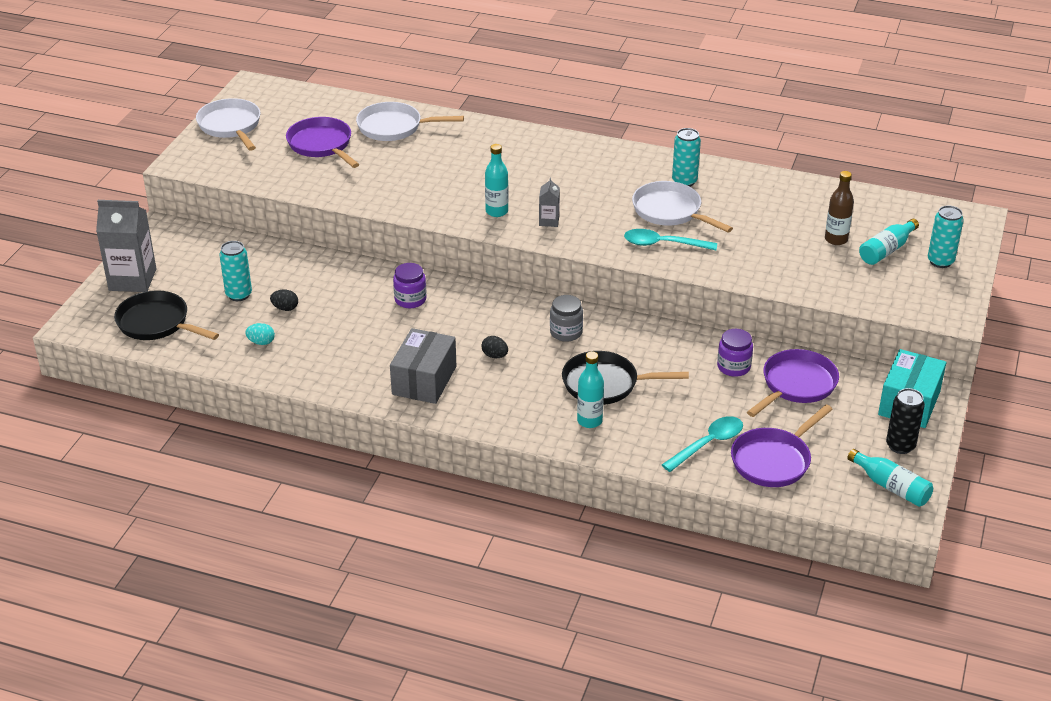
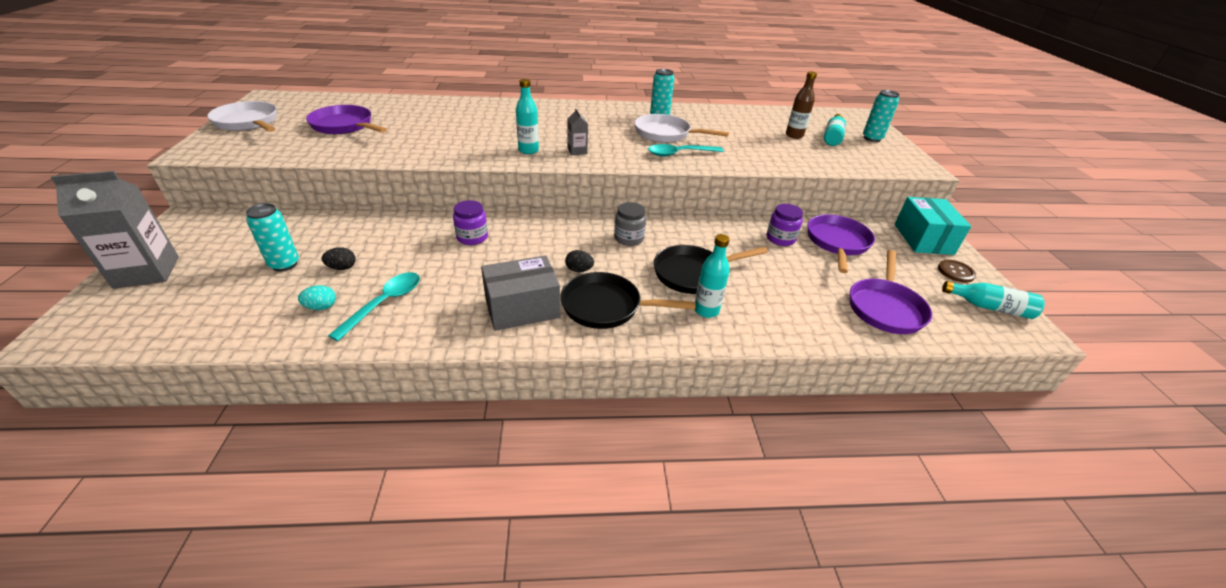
camera: 25 degrees left, 0 degrees up
(157, 323) = (180, 312): black pan -> black pan (606, 306)
(394, 127) = (408, 109): white pan -> none
(424, 380) = (522, 308): grey box -> grey box turned 75 degrees clockwise
(708, 444) = (822, 306): turquoise spoon -> turquoise spoon (384, 303)
(900, 446) = (955, 272): black can -> brown button

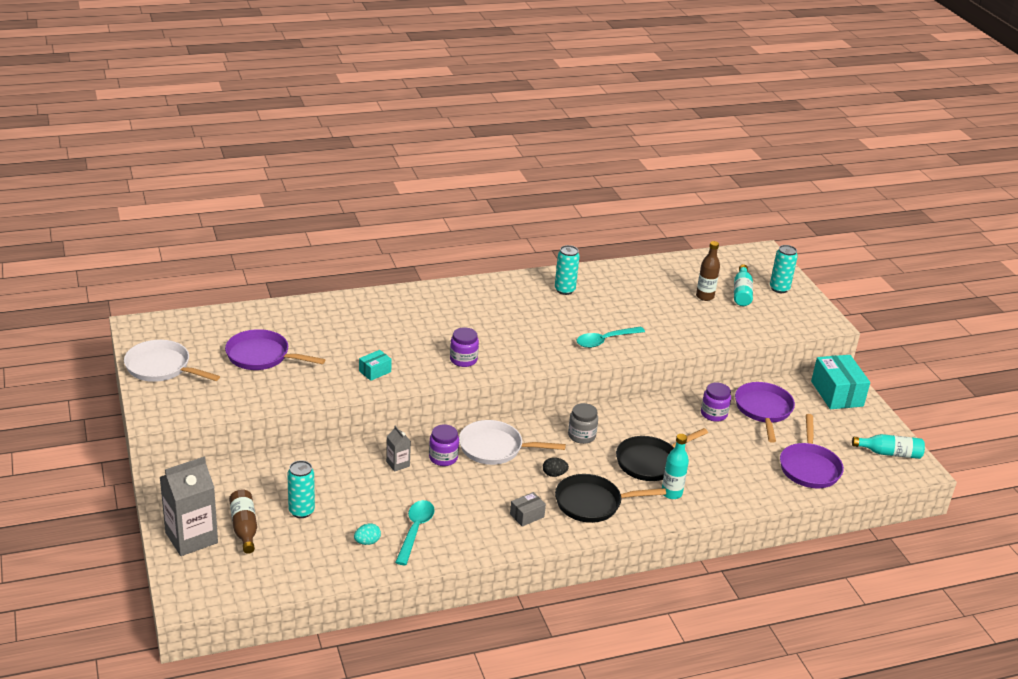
camera: 15 degrees left, 5 degrees down
(210, 271) = (244, 528): none -> brown bottle
(342, 268) = (353, 506): black egg -> none
(435, 148) = (375, 371): none -> turquoise box
(522, 308) = (527, 515): grey box -> grey box, size x0.50
(528, 150) = (463, 360): turquoise bottle -> purple jar
(577, 151) = (509, 353): grey carton -> grey carton (398, 464)
(665, 134) = (581, 315): white pan -> white pan (495, 448)
(955, 272) = (864, 424): brown button -> none

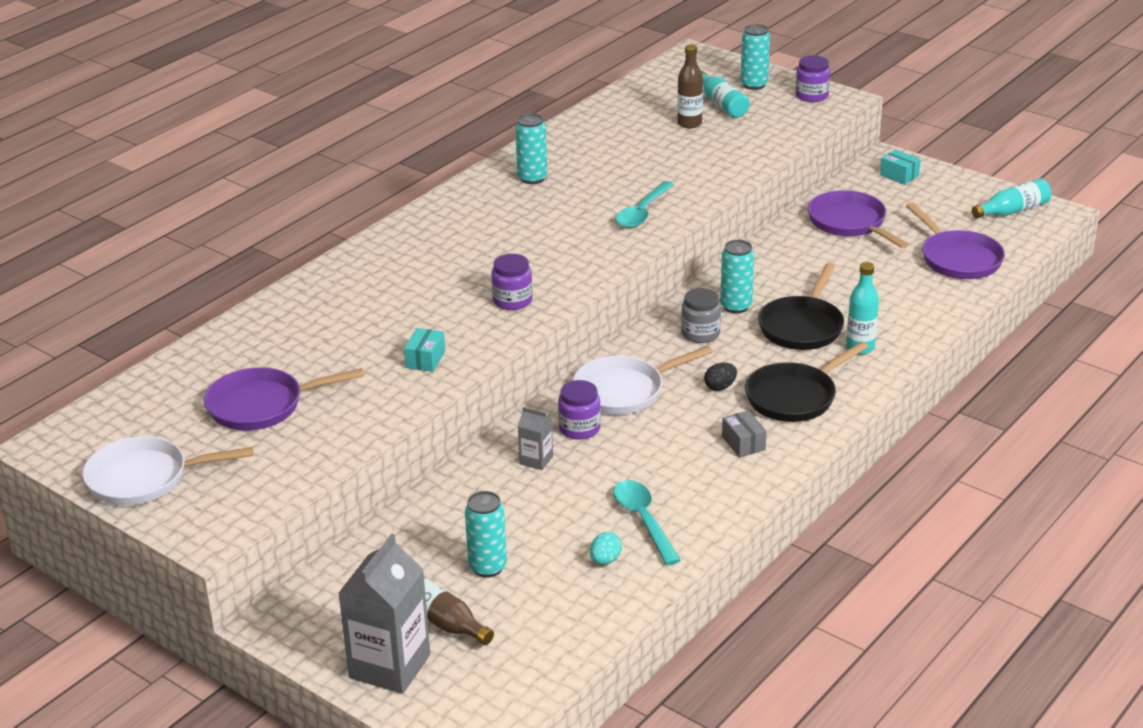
camera: 30 degrees left, 0 degrees up
(527, 515) = (743, 443): grey box -> grey box turned 45 degrees counterclockwise
(624, 429) = (736, 306): none -> turquoise can
(714, 414) = (807, 249): purple jar -> purple jar (811, 96)
(837, 394) = (899, 175): turquoise box -> turquoise box, size x0.50

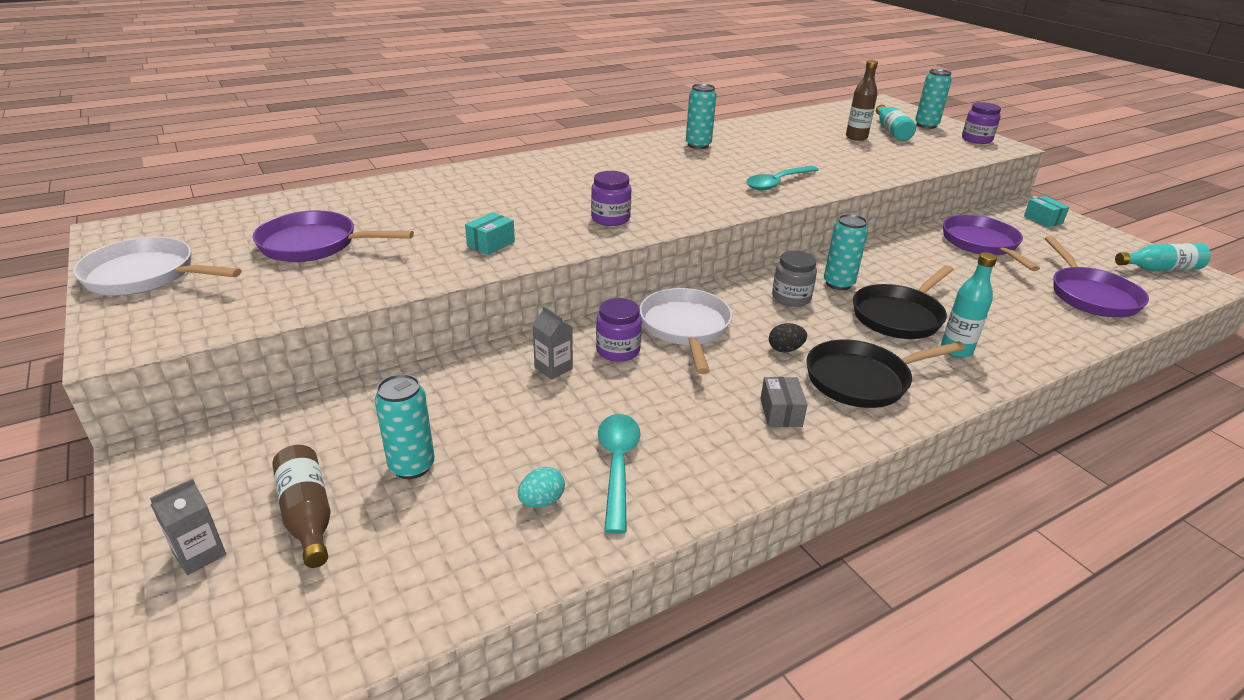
camera: 20 degrees right, 0 degrees up
(390, 666) = (199, 554): grey carton -> grey carton, size x0.48
(624, 391) = (685, 328): white pan -> white pan turned 90 degrees clockwise

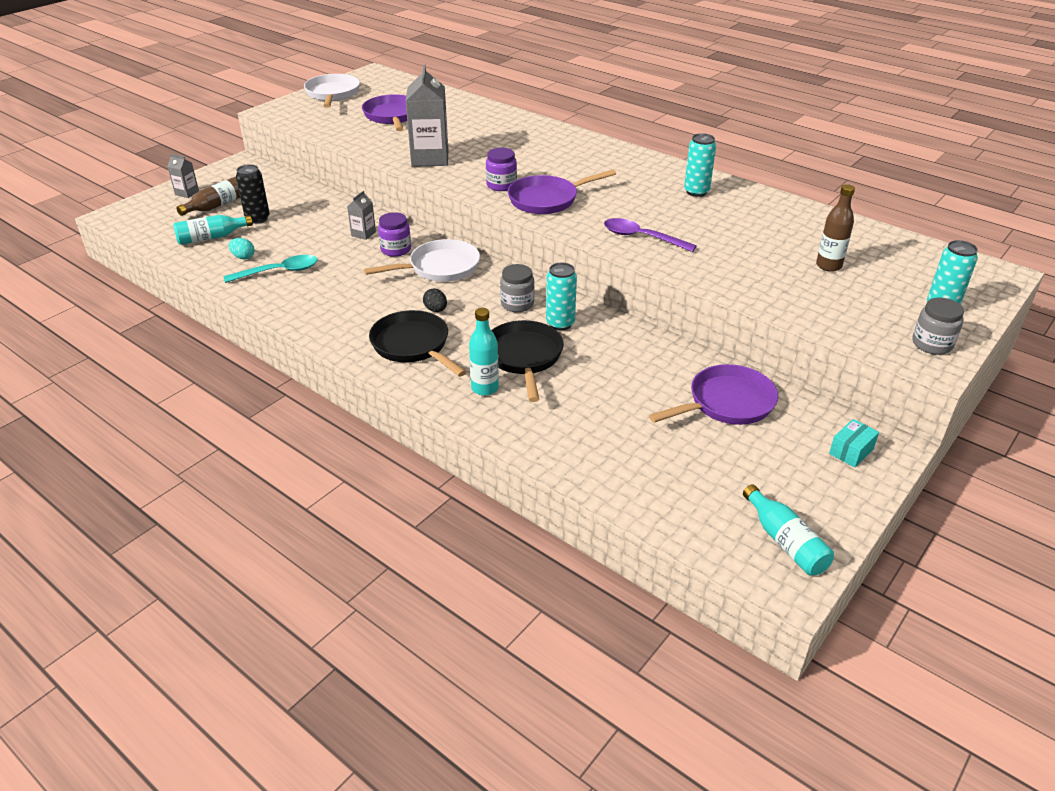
camera: 70 degrees right, 5 degrees up
(412, 466) = (258, 219): turquoise can -> black can
(491, 244) = (430, 158): turquoise box -> grey carton
(777, 183) = (642, 237): turquoise spoon -> purple spoon
(781, 412) = (355, 317): grey box -> none
(891, 131) = (882, 285): turquoise bottle -> turquoise bottle (211, 237)
(899, 316) = (524, 357): black pan -> black pan turned 60 degrees clockwise
(976, 139) = (932, 344): purple jar -> grey jar
(1090, 295) = (658, 476): purple pan -> purple pan (547, 200)

